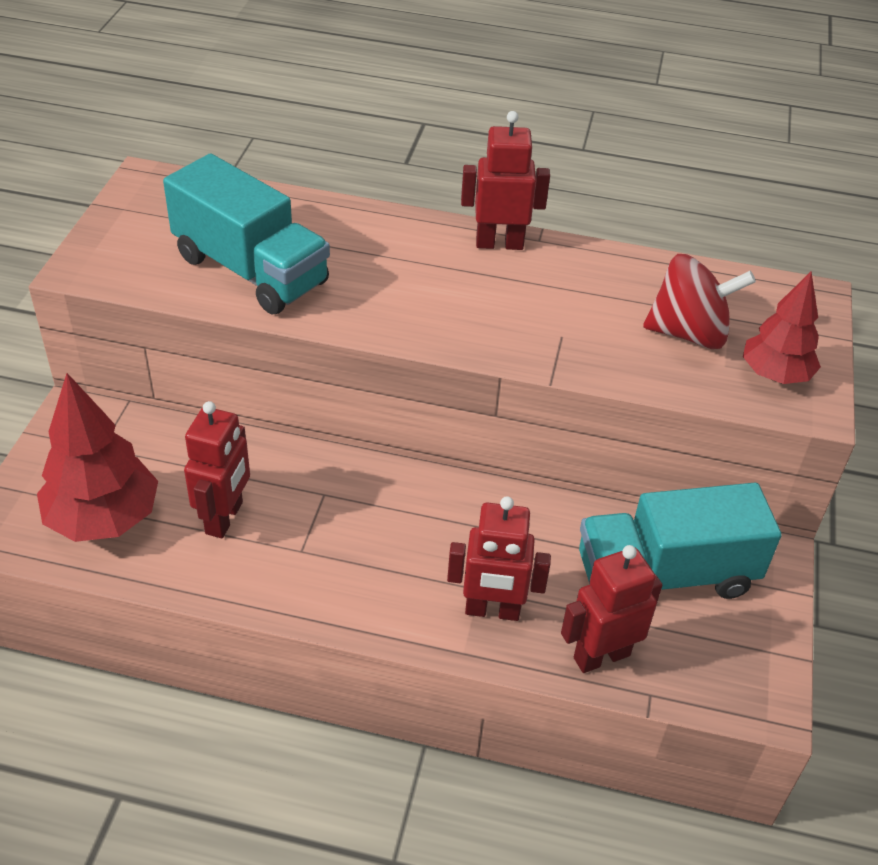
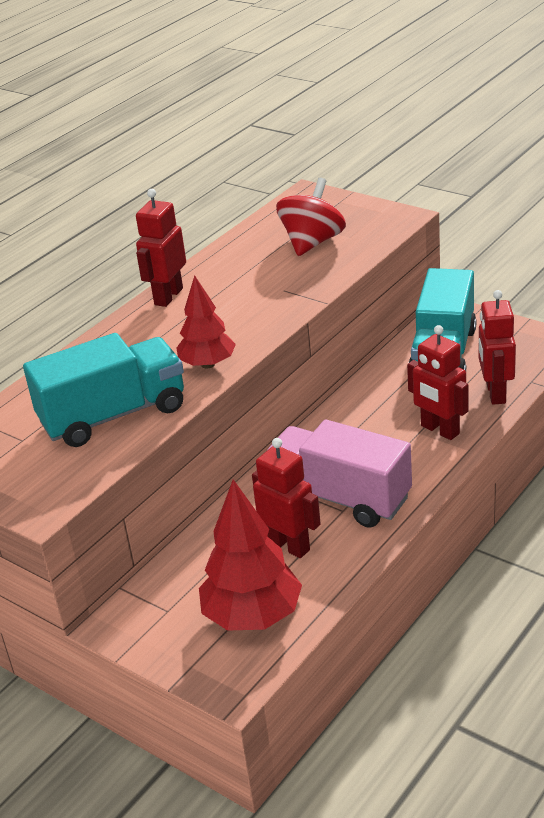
camera: 60 degrees left, 10 degrees down
(324, 541) = (339, 497): none -> pink truck
(492, 610) = (439, 430): red robot -> red robot turned 105 degrees clockwise
(775, 375) = (369, 222): red tree -> red tree (208, 364)

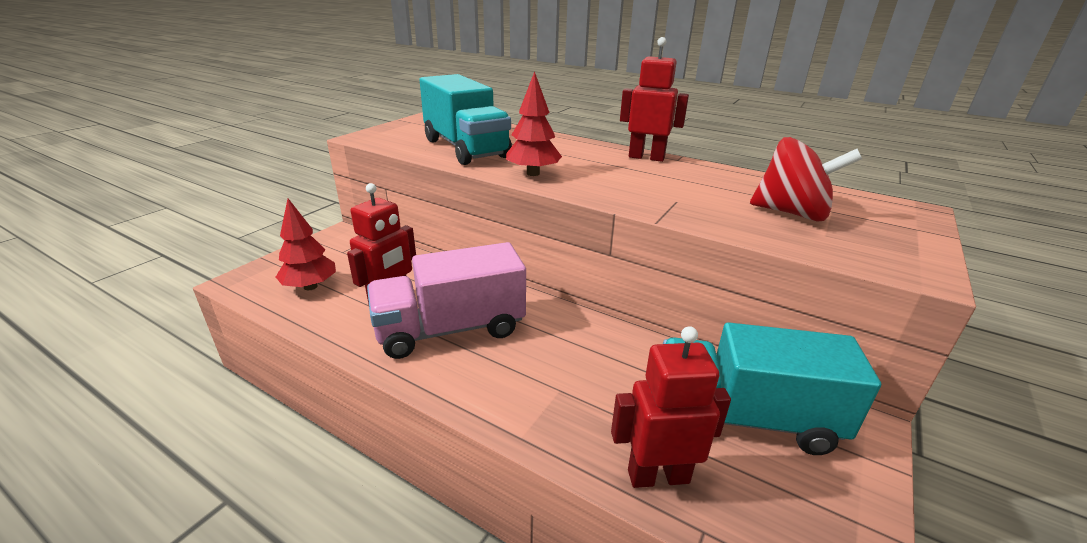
camera: 80 degrees right, 5 degrees down
(252, 616) = (310, 286): red tree -> red tree, size x0.65
(339, 497) = (450, 329): pink truck -> pink truck turned 135 degrees counterclockwise
(439, 430) = (564, 409): red robot -> none

